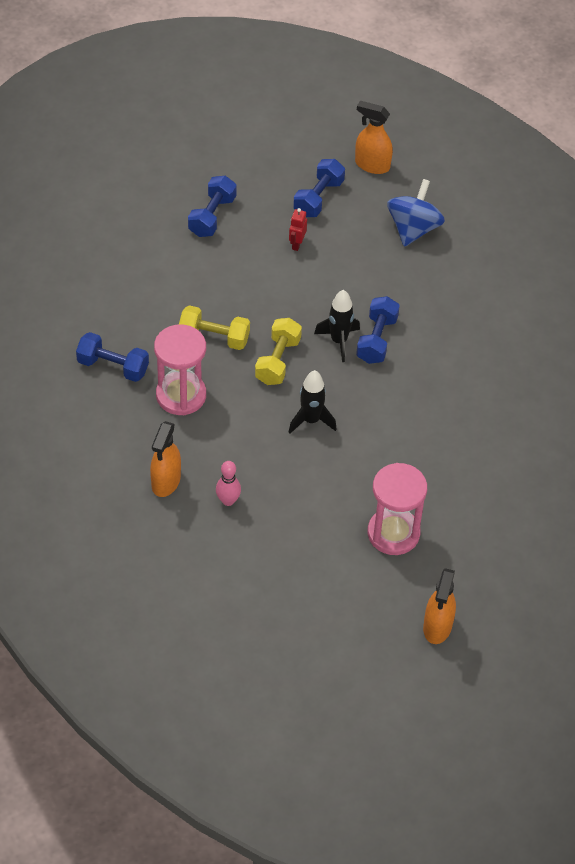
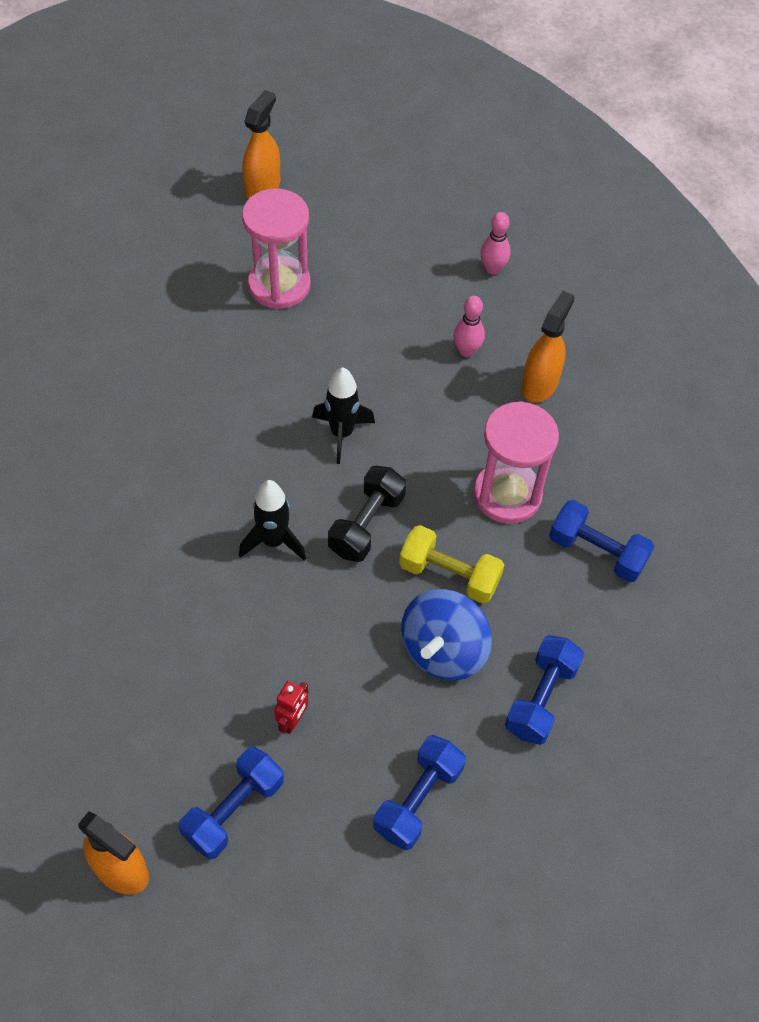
camera: 170 degrees left, 5 degrees up
(217, 578) = (492, 269): none -> pink bowling pin
(277, 361) = (366, 524): yellow dumbbell -> black dumbbell
(376, 339) = (219, 535): blue dumbbell -> blue dumbbell (541, 698)
(413, 229) = (99, 720): blue spinning top -> blue spinning top (443, 650)

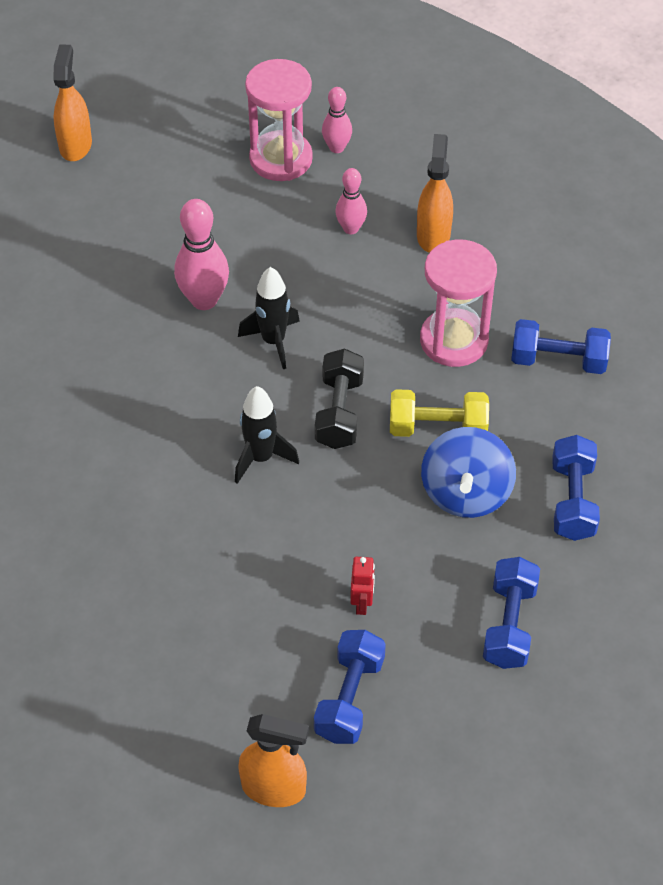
camera: 20 degrees left, 5 degrees down
(279, 285) = (141, 229): pink hourglass -> pink hourglass (281, 159)
(300, 371) = (204, 300): none -> pink bowling pin

